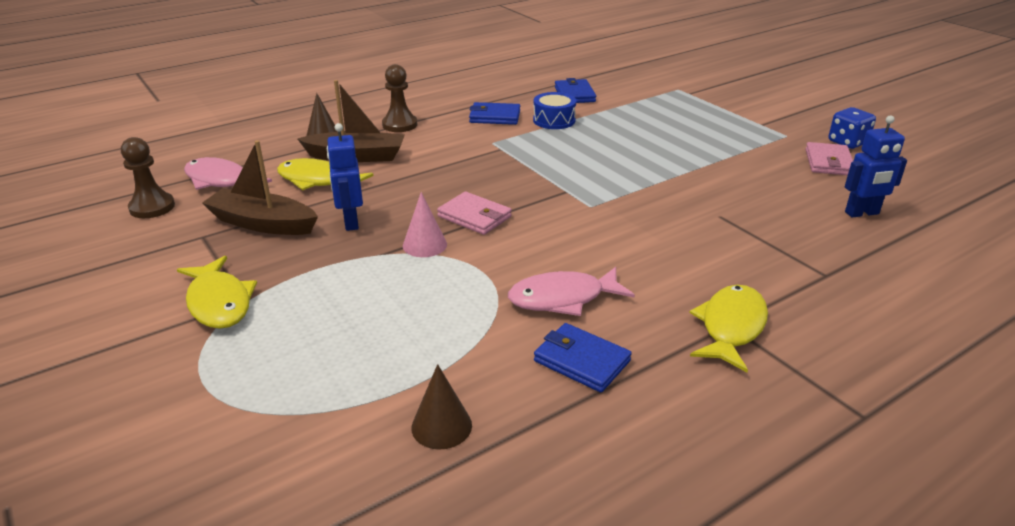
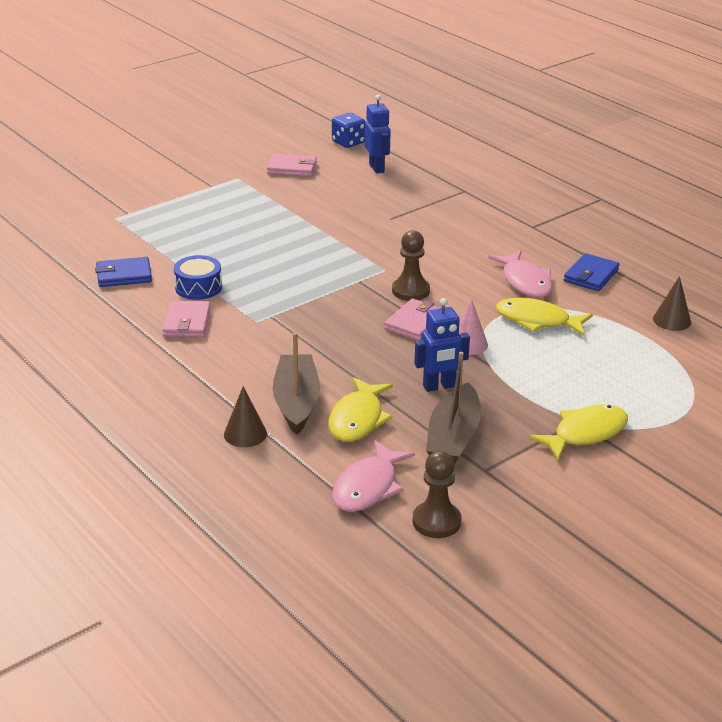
camera: 95 degrees left, 0 degrees up
(399, 125) = (208, 383): brown pawn -> brown pawn (410, 291)
(495, 117) = (187, 322): blue wallet -> pink wallet
(731, 327) = (536, 226): yellow fish -> yellow fish (537, 321)
(847, 142) = (252, 156): blue dice -> blue dice (348, 142)

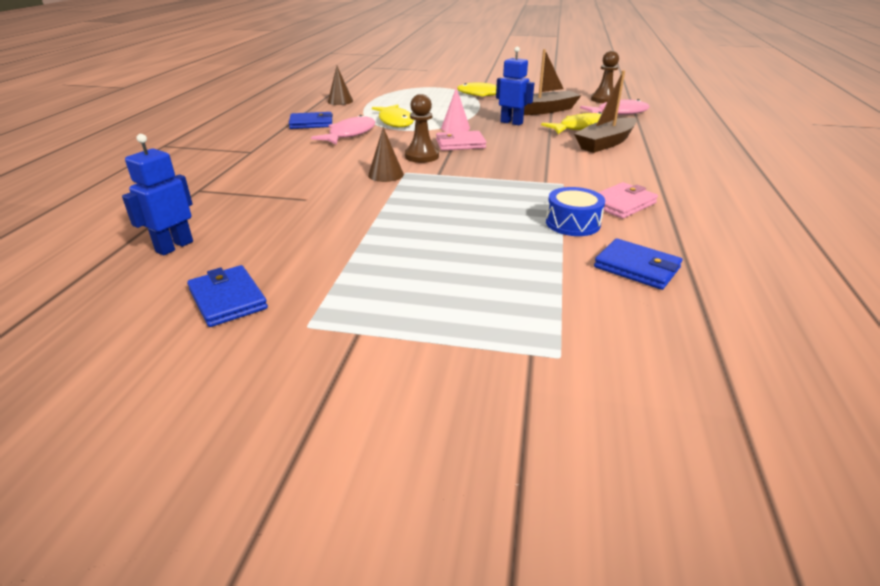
camera: 130 degrees left, 0 degrees up
(245, 434) = (659, 143): brown cone -> brown cone (385, 174)
(292, 168) = (228, 299): pink wallet -> blue wallet
(348, 142) = (88, 297): blue dice -> none

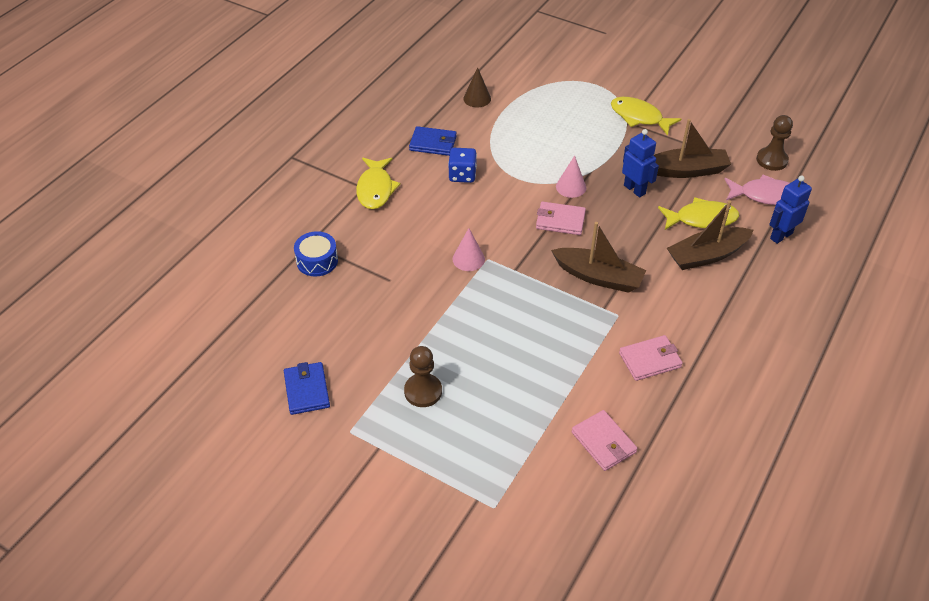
camera: 20 degrees right, 15 degrees up
(174, 246) = (281, 319): blue robot -> blue robot (781, 236)
(349, 134) = (462, 175): pink fish -> blue dice
(385, 174) = (468, 259): brown cone -> pink cone
(396, 121) = (516, 159): yellow fish -> yellow fish (375, 189)
(422, 156) = (513, 235): brown pawn -> brown pawn (423, 391)
(523, 166) = (598, 277): none -> brown boat
(573, 223) = (590, 375): blue drum -> blue drum (317, 261)
(636, 267) = (603, 442): blue wallet -> pink wallet

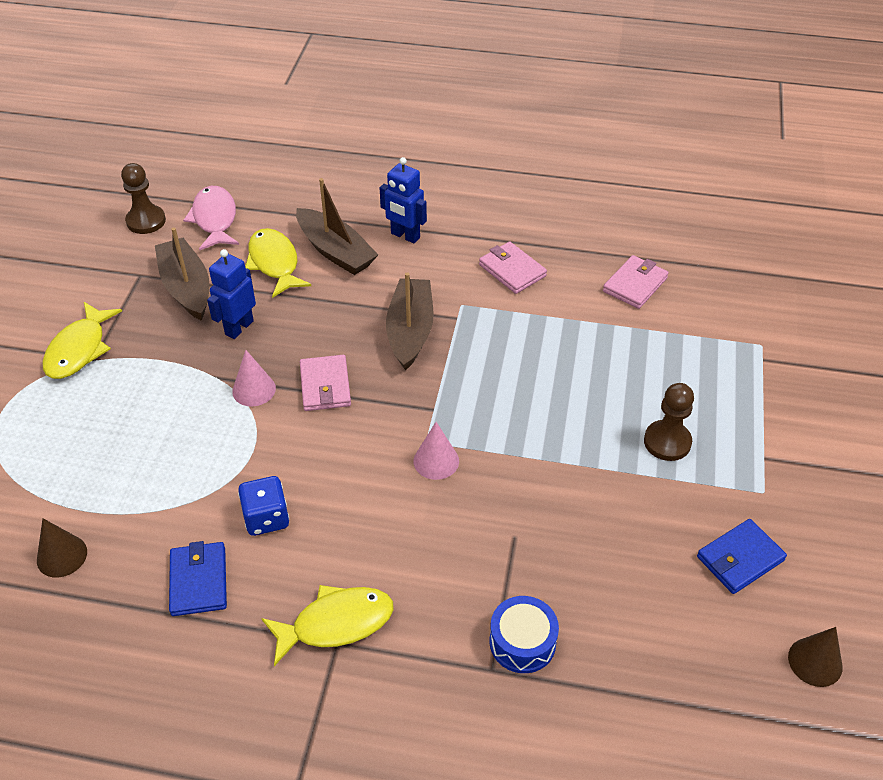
camera: 110 degrees left, 0 degrees up
(216, 395) = (815, 662): none -> brown cone
(781, 236) = (280, 202): blue robot -> blue robot (405, 236)

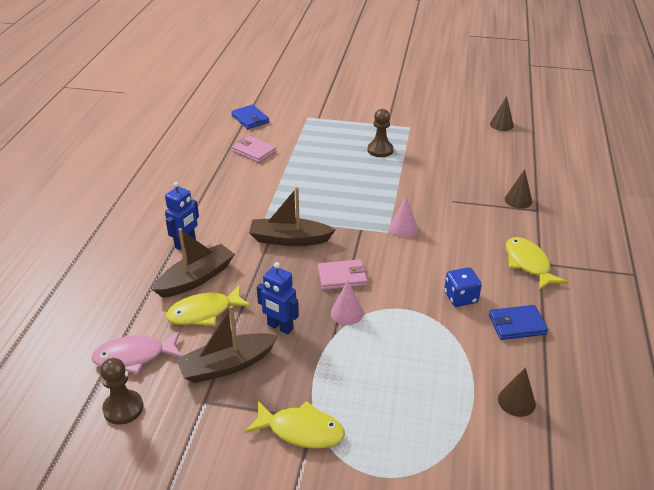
camera: 90 degrees left, 10 degrees down
(512, 270) = (233, 196): pink wallet -> none
(522, 642) = (518, 200): blue drum -> brown cone
(740, 559) = (451, 137): blue wallet -> blue wallet (250, 119)

